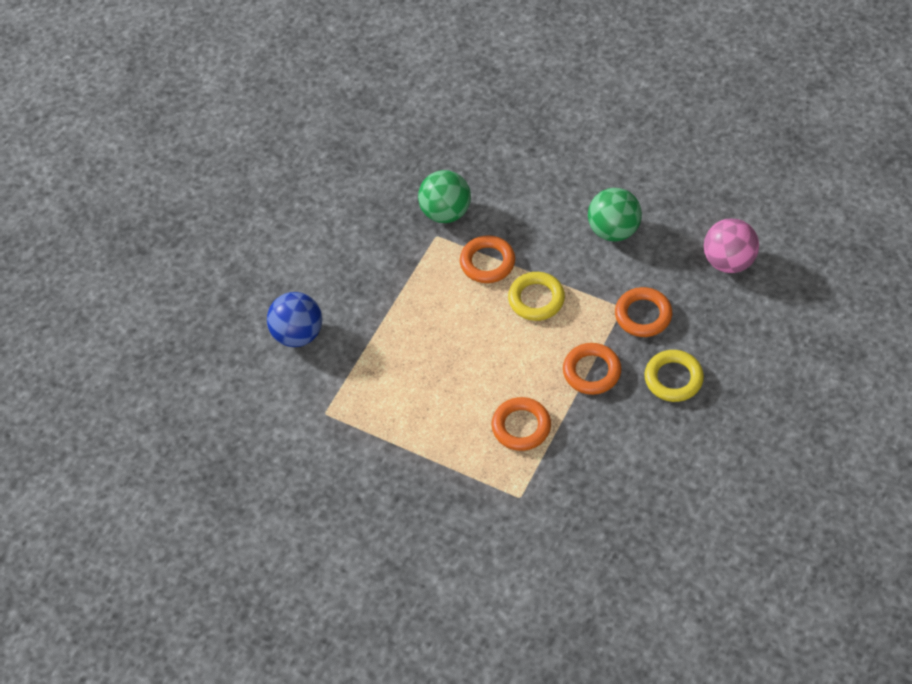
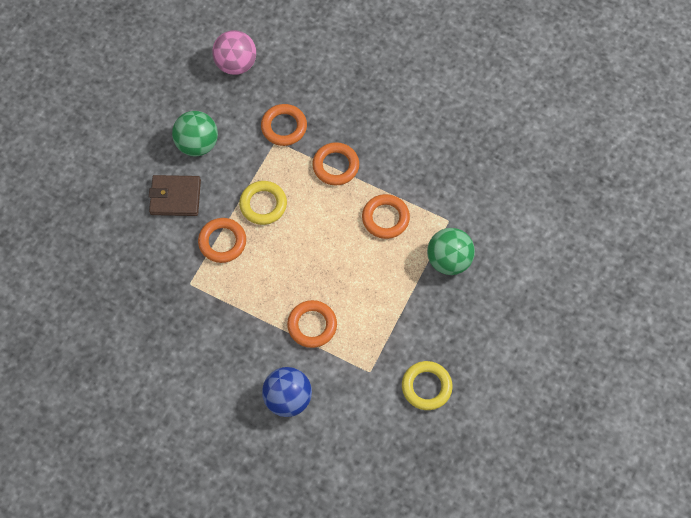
camera: 95 degrees left, 10 degrees up
(383, 354) = (312, 325): none -> orange ring
(446, 212) = (165, 276): green ball -> green ball (449, 260)
(543, 214) = (175, 197): none -> brown wallet
(673, 378) = (344, 109): yellow ring -> yellow ring (426, 387)

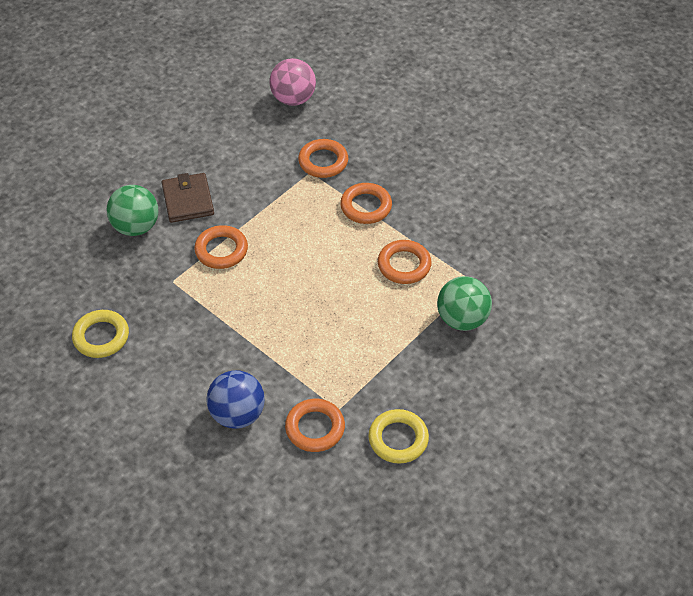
camera: 15 degrees right, 15 degrees down
(175, 197) = (188, 200): brown wallet -> brown wallet turned 60 degrees clockwise
(197, 144) = (228, 159): green ball -> green ball (136, 227)
(263, 204) = (277, 225): yellow ring -> yellow ring (101, 337)
(312, 325) = (289, 349): orange ring -> orange ring (315, 428)

